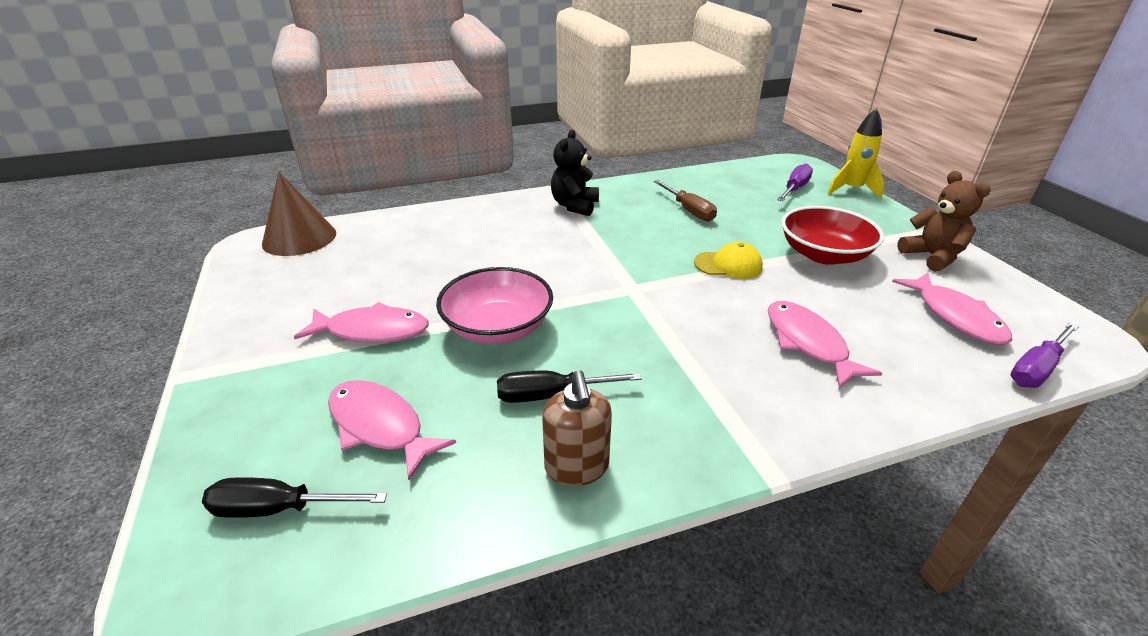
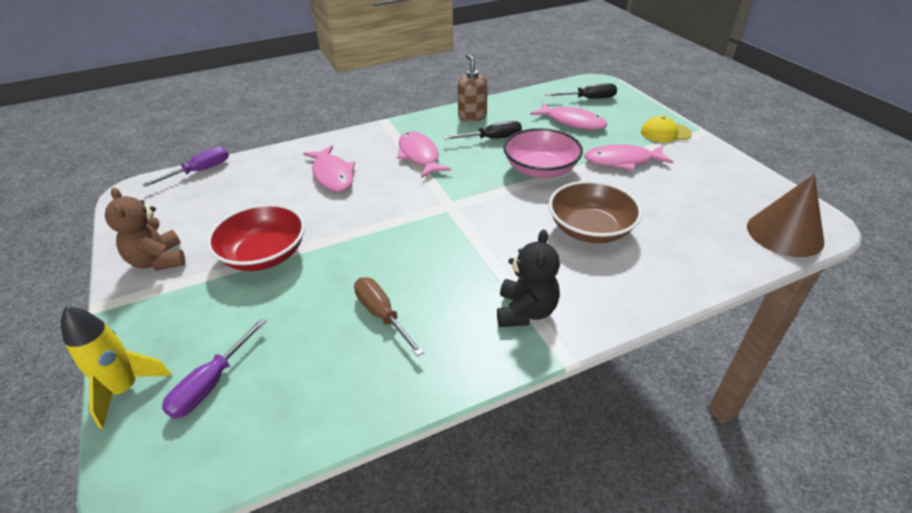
camera: 175 degrees right, 5 degrees up
(484, 253) = (590, 229): none -> brown bowl
(728, 265) = (362, 235): yellow cap -> yellow cap (665, 133)
(955, 317) = (210, 201): pink fish -> pink fish (419, 156)

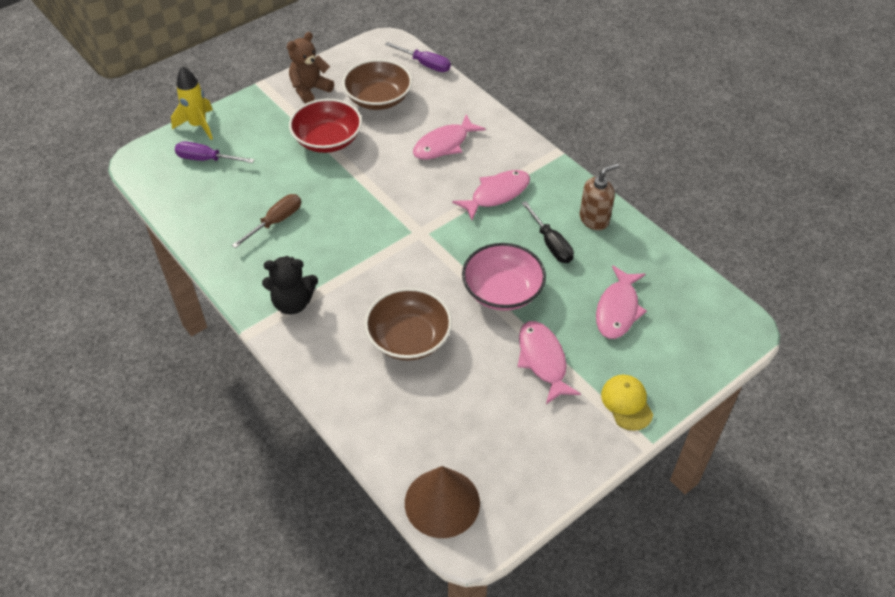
camera: 75 degrees right, 10 degrees up
(226, 208) = (378, 99): none -> brown bowl
(589, 99) = (689, 322): black screwdriver -> none

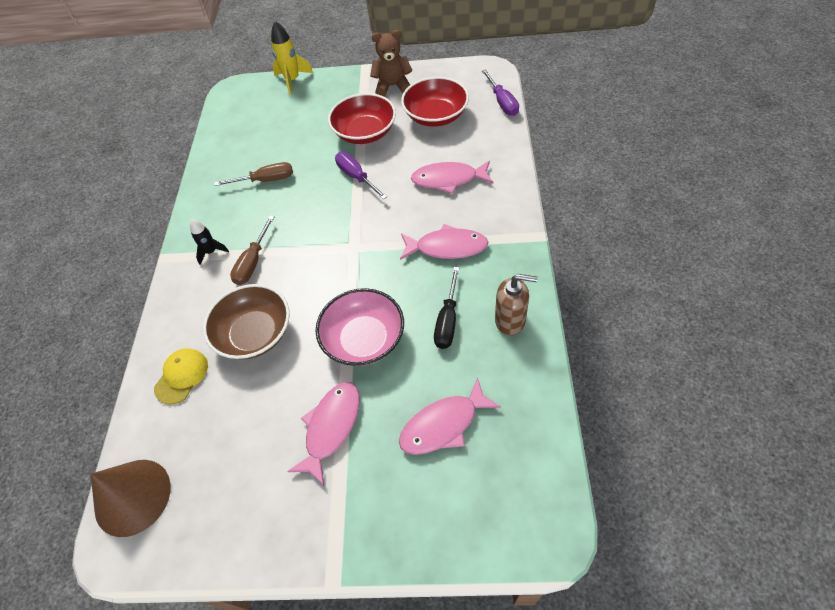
camera: 45 degrees right, 5 degrees up
(206, 159) = (272, 109): purple screwdriver -> purple screwdriver (356, 177)
(293, 303) = (211, 252): black teddy bear -> black rocket
(343, 290) = (253, 262): none -> brown screwdriver
(378, 99) = (436, 116): brown bowl -> red bowl
(626, 403) = (358, 525): yellow cap -> yellow cap (181, 376)

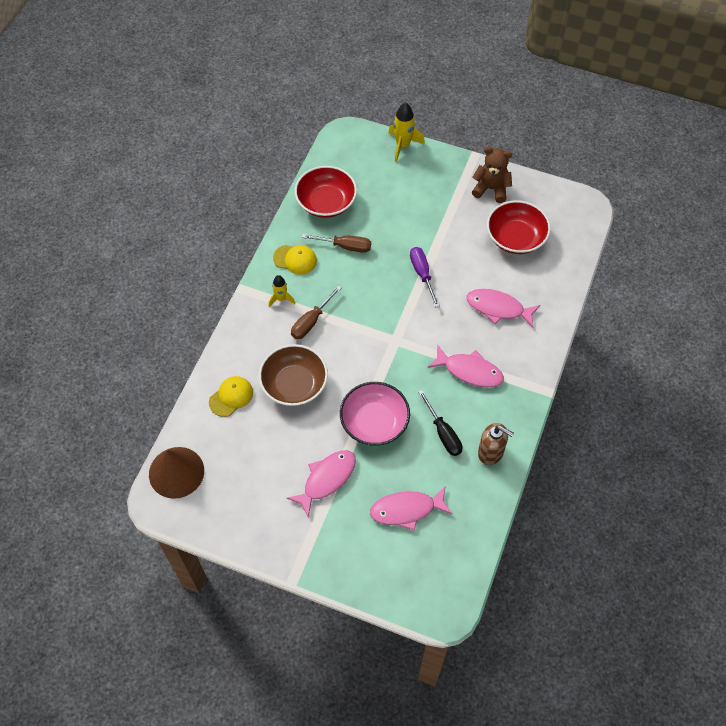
camera: 15 degrees right, 5 degrees up
(211, 252) = (281, 299): black rocket -> yellow rocket
(215, 210) = (295, 259): none -> yellow cap
(365, 132) = (446, 230): red bowl -> red bowl (326, 202)
(447, 321) = (443, 433): black screwdriver -> black screwdriver turned 60 degrees counterclockwise
(502, 102) = (581, 247): purple screwdriver -> none

